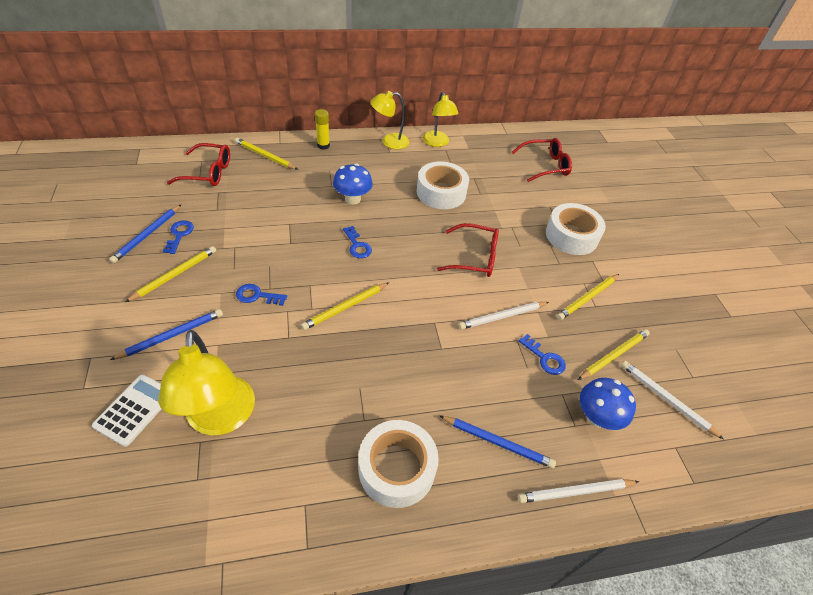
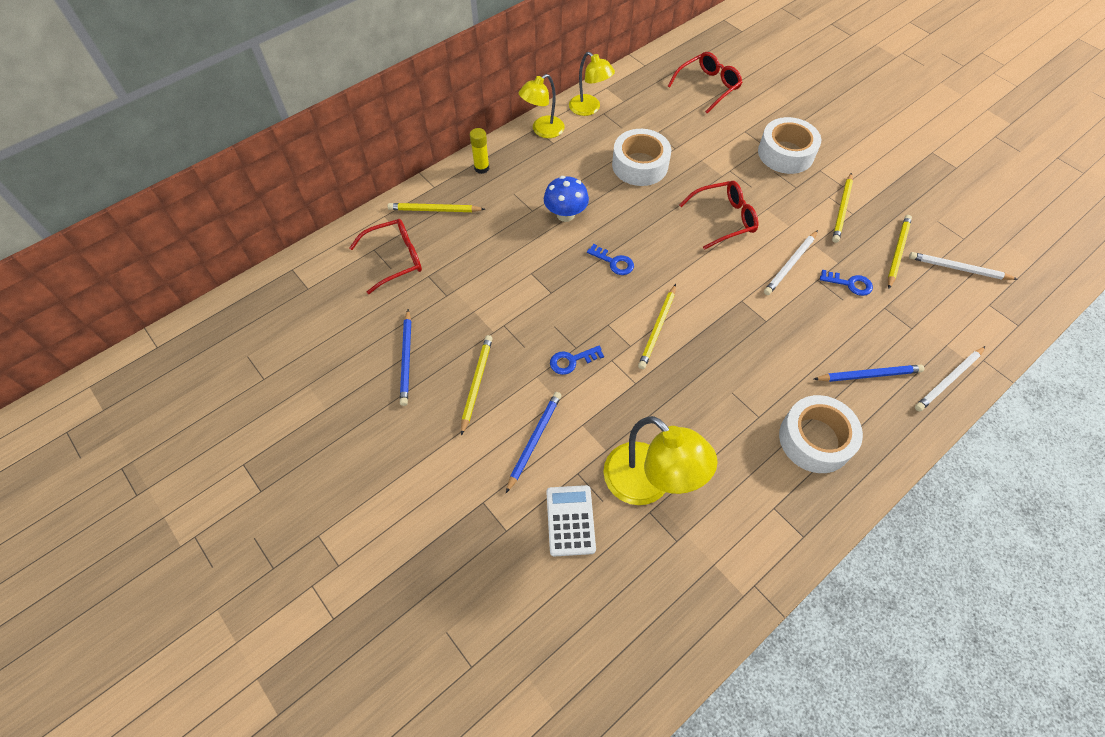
camera: 25 degrees left, 10 degrees up
(179, 235) = (438, 341): blue key -> none
(597, 417) = (922, 312): blue mushroom -> none

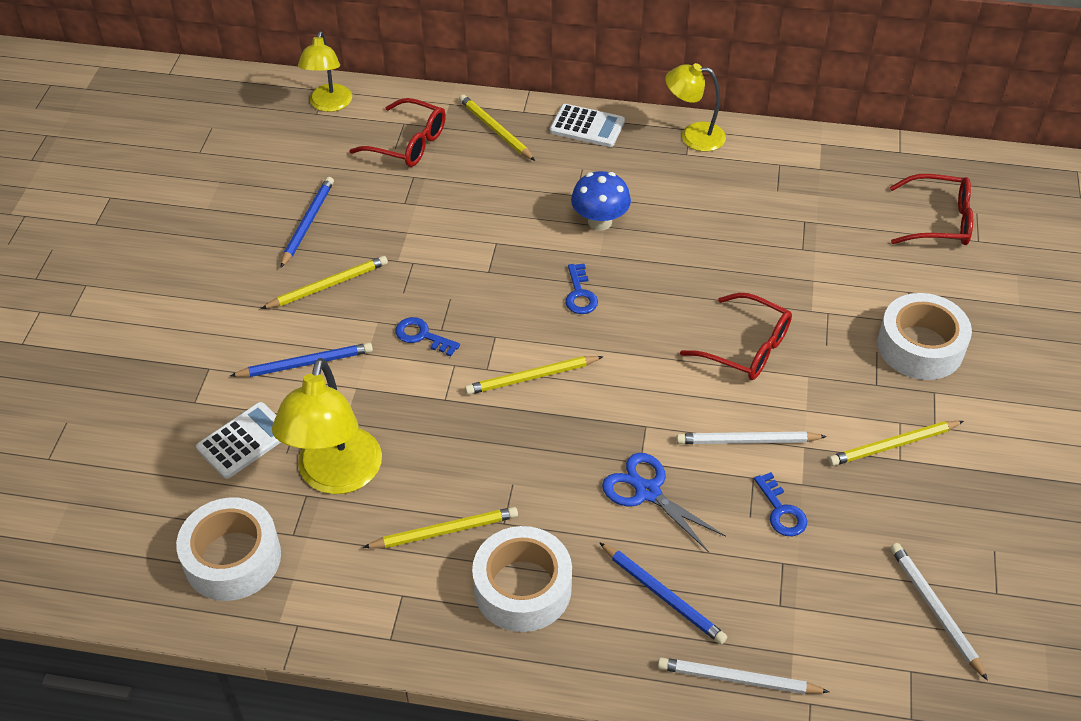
camera: 50 degrees right, 10 degrees down
(407, 359) = (307, 223): blue pencil -> blue pencil turned 150 degrees clockwise
(481, 168) = (587, 126): yellow glue stick -> white calculator
(589, 109) = (771, 150): yellow lamp -> yellow lamp (329, 105)
(640, 165) = (740, 236): white tape -> white tape (232, 558)
(790, 332) = (647, 492): none -> blue scissors
(897, 252) = (888, 533): yellow pencil -> yellow pencil (444, 531)

